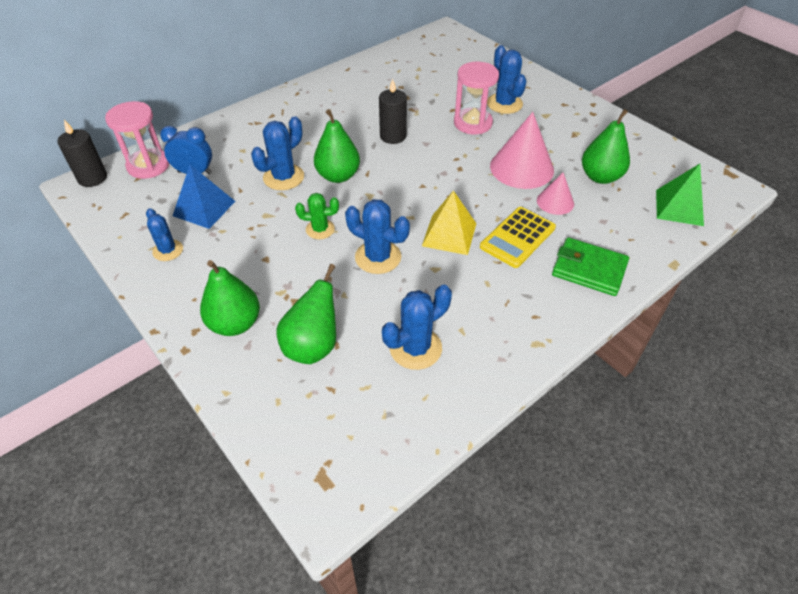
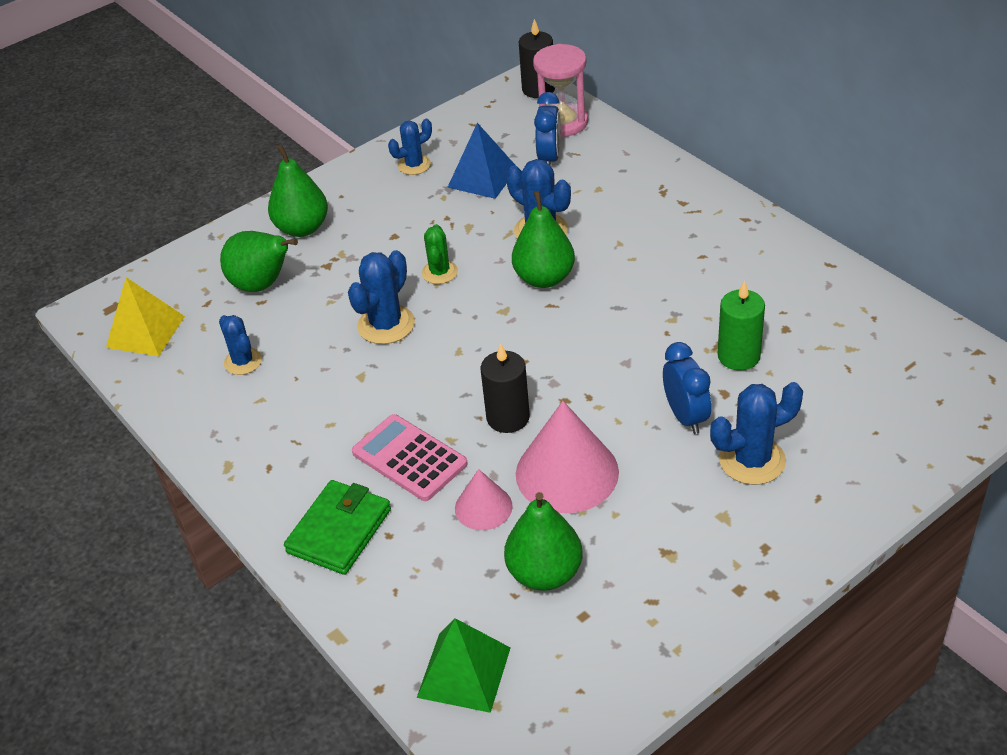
camera: 95 degrees right, 5 degrees down
(393, 136) = (641, 326): black candle -> black candle (508, 417)
(415, 348) = (243, 362): blue cactus -> blue cactus, size x0.65
(423, 103) = (738, 356): none -> green candle
(449, 234) = (421, 388): yellow pyramid -> yellow pyramid (145, 332)
(472, 123) = (685, 417): pink hourglass -> blue clock
(517, 237) = (409, 458): yellow calculator -> pink calculator

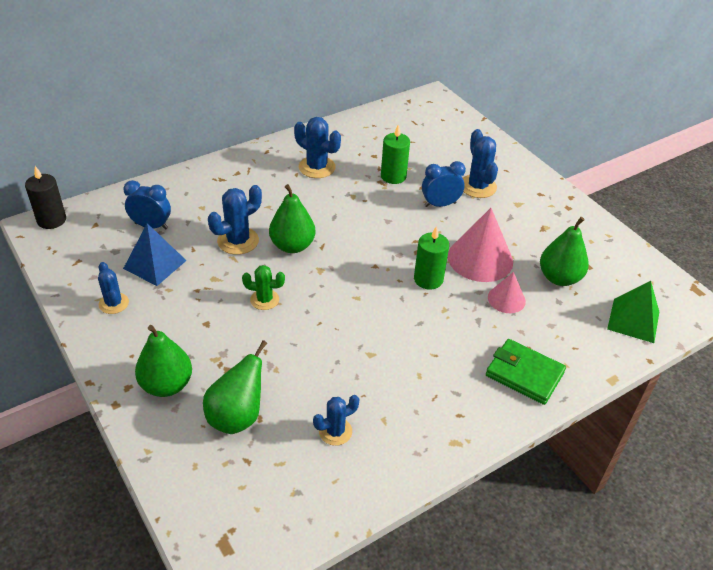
camera: 90 degrees left, 0 degrees up
(145, 332) = (273, 512): yellow pyramid -> none
(386, 325) = (316, 335): blue cactus -> blue cactus (317, 167)
(409, 458) = (459, 332): pink calculator -> none
(508, 417) = (428, 279): black candle -> green candle
(562, 122) = (107, 213): pink hourglass -> none

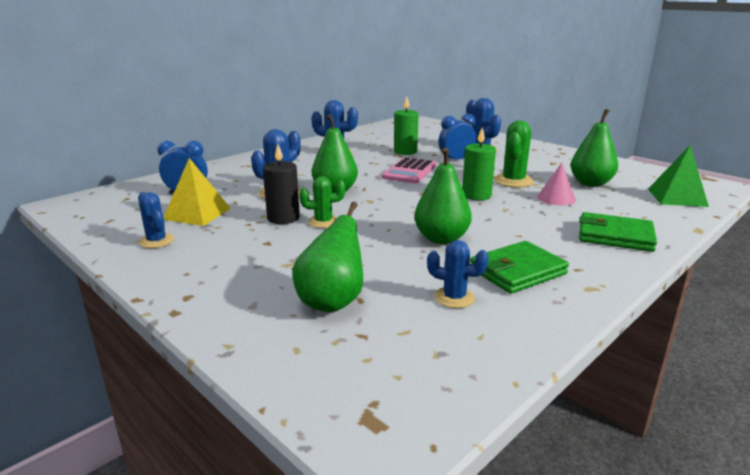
camera: 10 degrees left, 20 degrees down
(51, 220) = (77, 200): black candle -> black candle (283, 218)
(155, 264) = (197, 213): blue pyramid -> yellow pyramid
(166, 385) = (236, 289): green pear -> green pear (441, 239)
(335, 431) = (454, 298): blue cactus -> blue cactus turned 60 degrees clockwise
(381, 220) = (409, 171): none -> pink calculator
(405, 408) = (517, 271): none -> green wallet
(480, 259) = (513, 181): pink cone -> green cactus

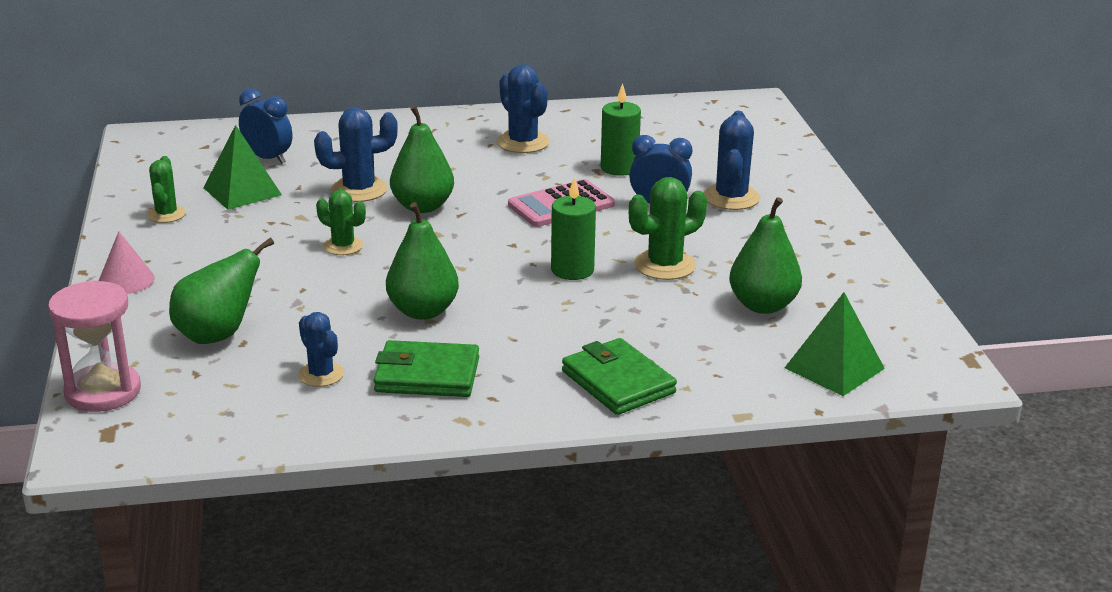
camera: 35 degrees right, 5 degrees up
(156, 241) = (166, 214): blue cactus -> green cactus
(197, 213) = (242, 191): yellow pyramid -> green pyramid
(283, 218) = (312, 227): black candle -> none
(307, 385) = (103, 391): none -> pink hourglass
(556, 198) = (664, 309): pink cone -> pink cone (126, 280)

